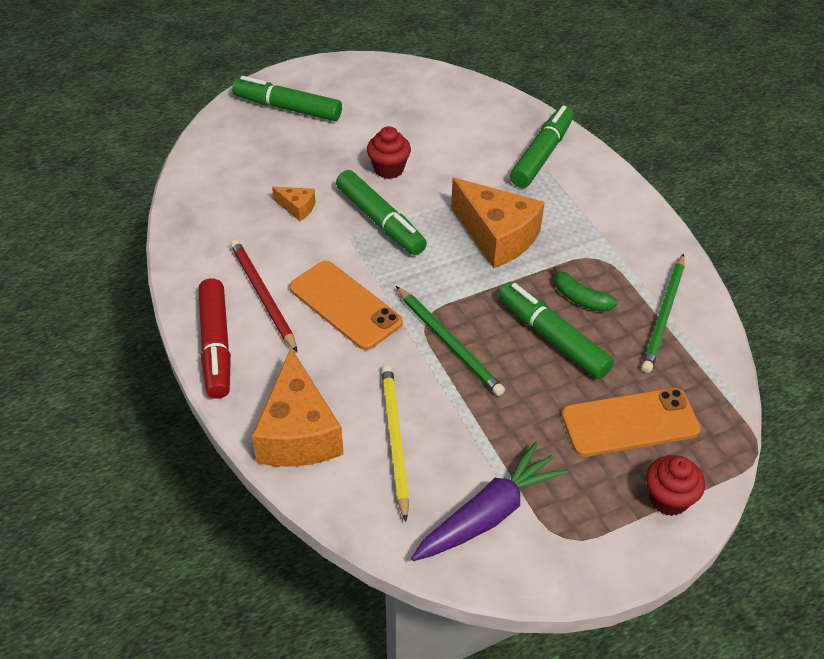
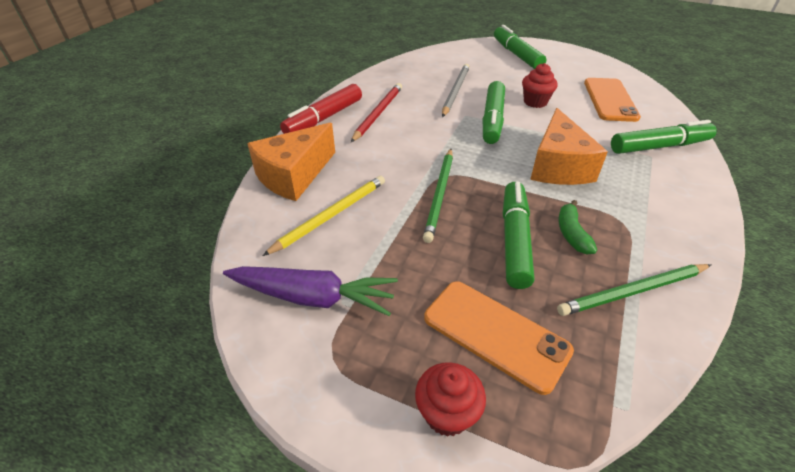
camera: 50 degrees right, 5 degrees down
(297, 208) = (455, 91): orange cheese -> grey pencil
(345, 305) = (411, 141): orange phone -> orange phone (610, 100)

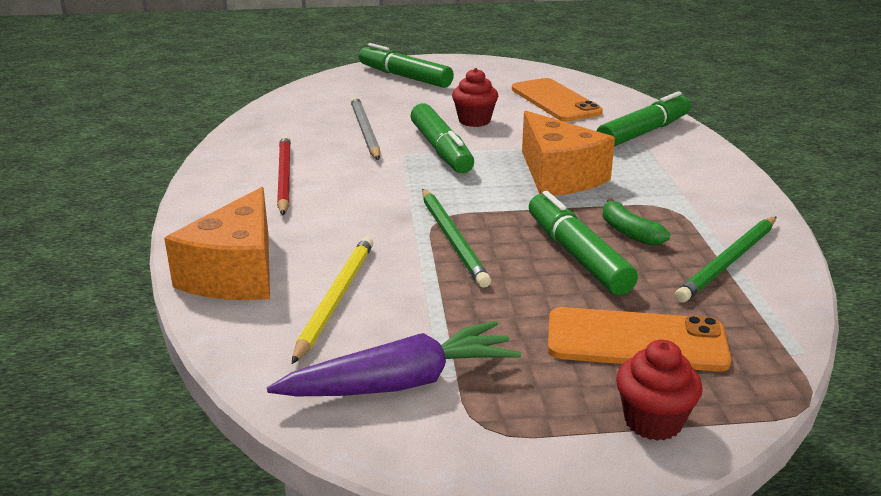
camera: 30 degrees left, 15 degrees down
(324, 118) = (210, 201): red marker -> none

